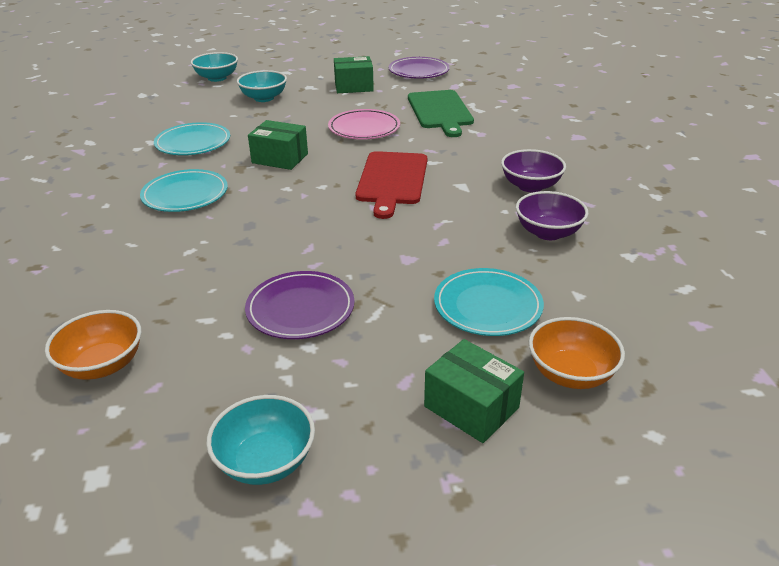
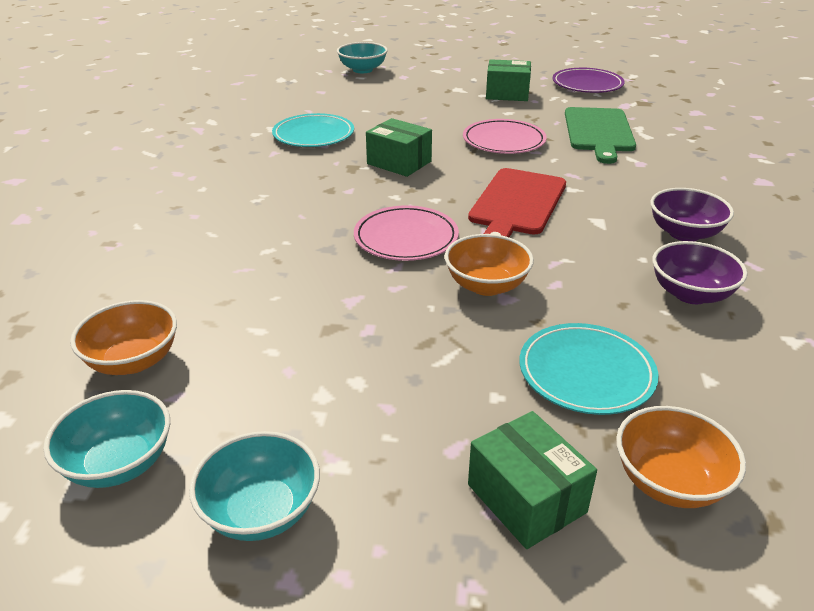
camera: 15 degrees right, 0 degrees up
(185, 195) = (285, 189): turquoise plate -> none
(264, 98) = (404, 96): turquoise bowl -> turquoise bowl (119, 463)
(300, 309) = (363, 336): purple plate -> none
(308, 222) = (406, 238): none -> pink plate
(389, 251) = (486, 285): none -> orange bowl

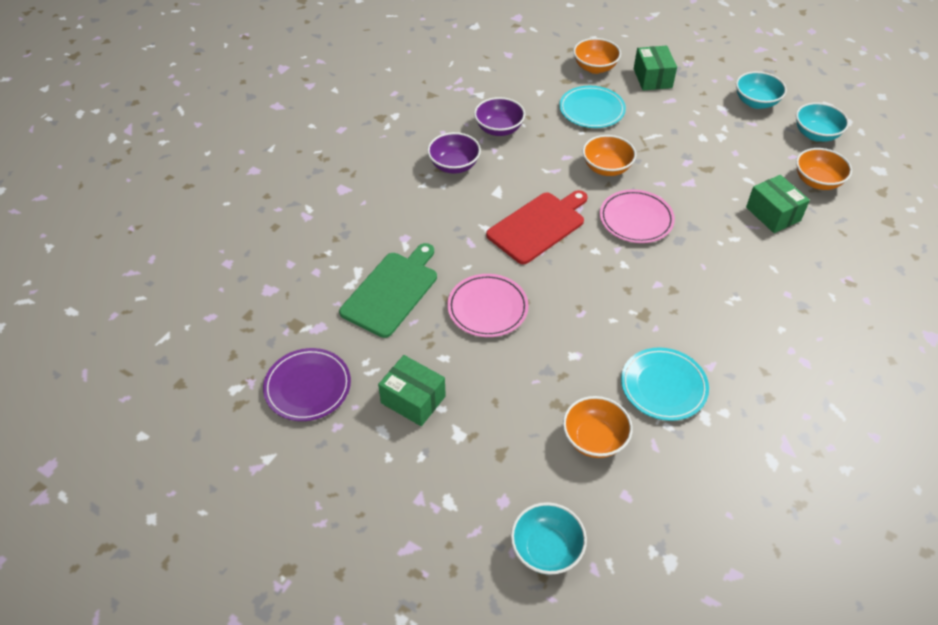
camera: 155 degrees left, 15 degrees up
(357, 105) = (594, 439): none -> orange bowl
(399, 162) = (600, 308): green box -> green box (773, 214)

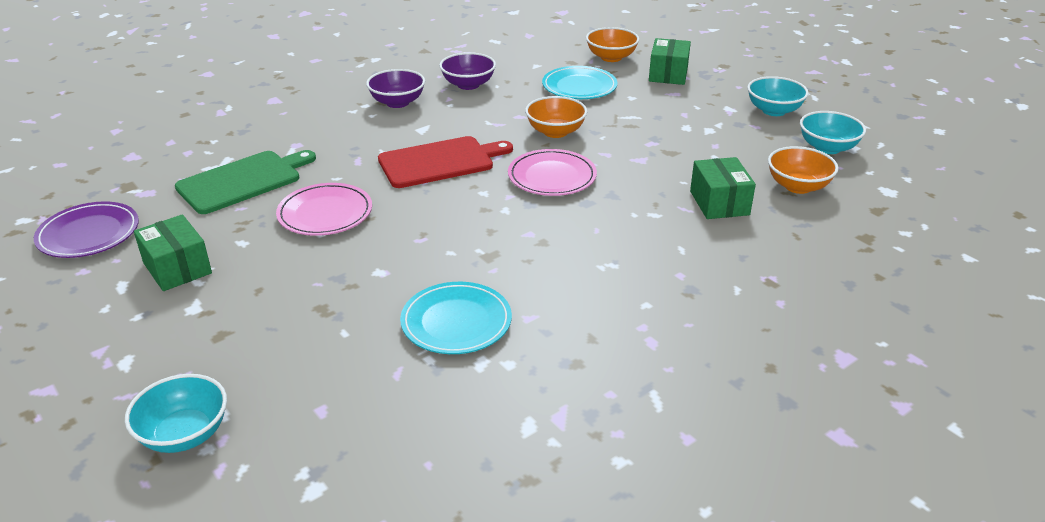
camera: 20 degrees right, 15 degrees down
(594, 439) = (334, 349): orange bowl -> none

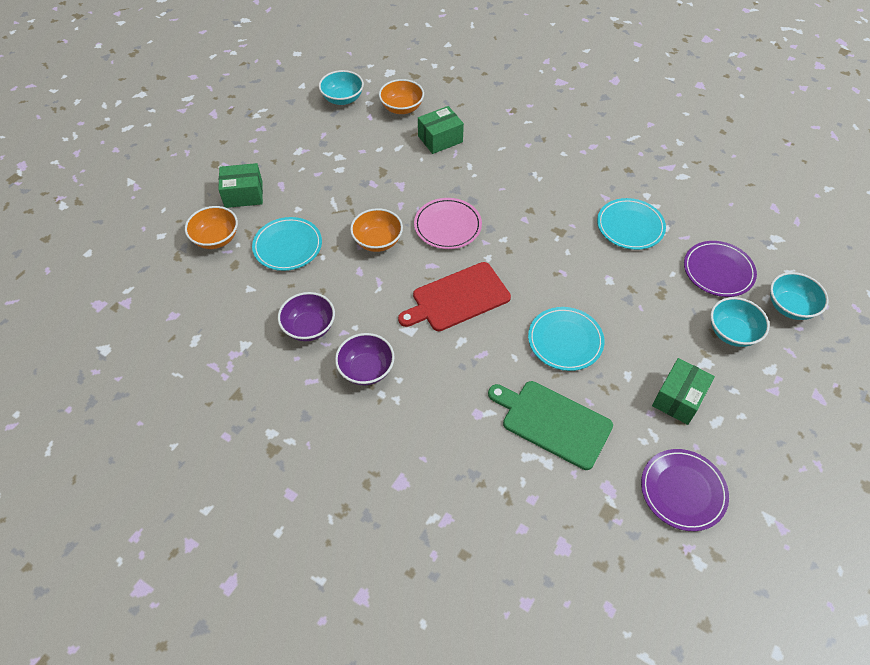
camera: 110 degrees left, 20 degrees up
(310, 382) = (718, 271): none -> purple plate
(325, 214) = (565, 341): pink plate -> turquoise plate
(440, 162) = (457, 298): red cutting board -> red cutting board turned 75 degrees counterclockwise
(773, 110) = (293, 128): turquoise bowl -> turquoise bowl (732, 332)

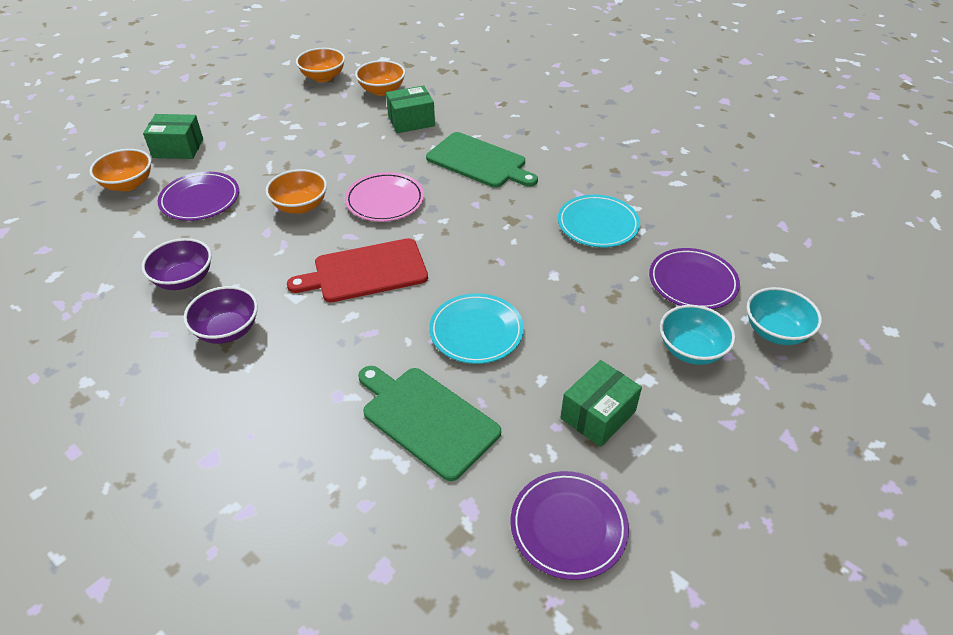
camera: 10 degrees right, 10 degrees down
(288, 246) = (200, 200): turquoise plate -> purple plate
(343, 99) = (323, 77): turquoise bowl -> orange bowl
(513, 175) = (479, 161): none -> green cutting board

